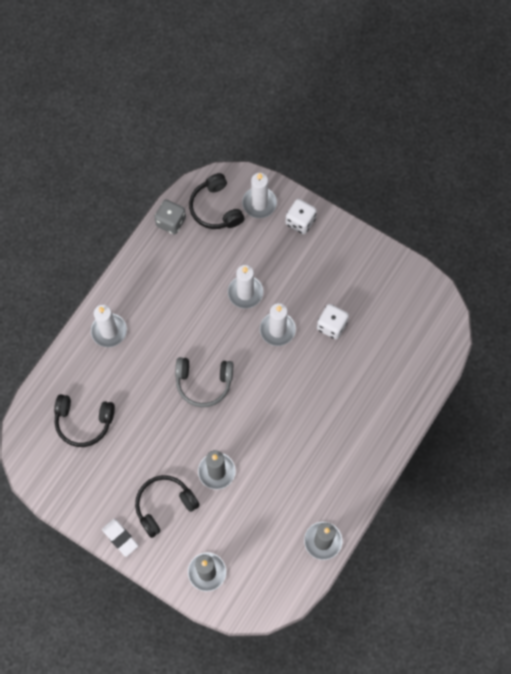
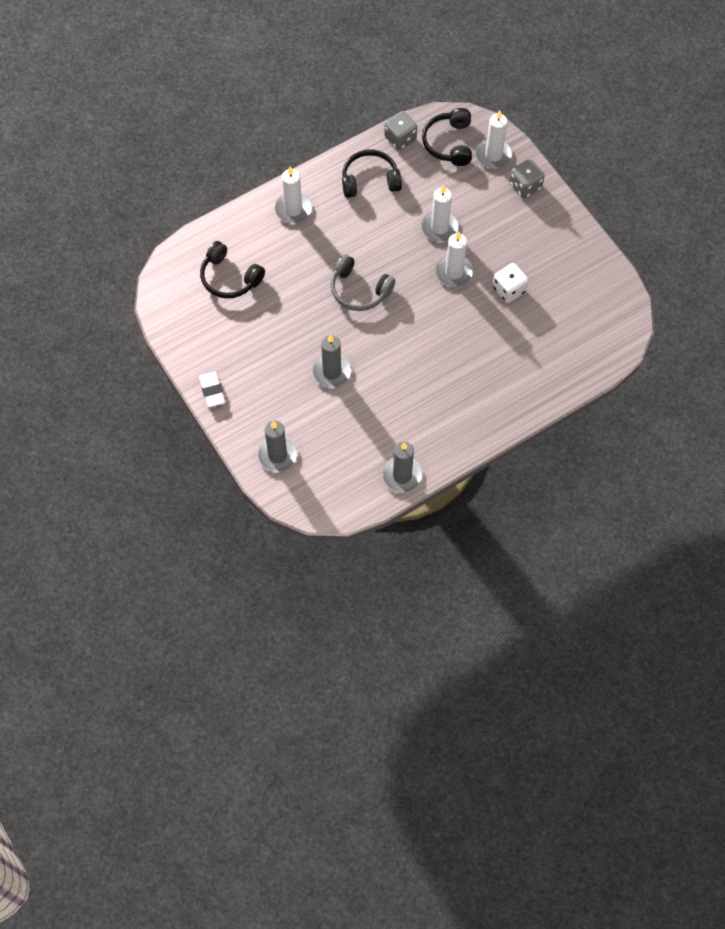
camera: 25 degrees right, 5 degrees down
(164, 506) = (267, 381): black headphones -> black headphones (370, 180)
(300, 221) = (525, 186): white dice -> grey dice

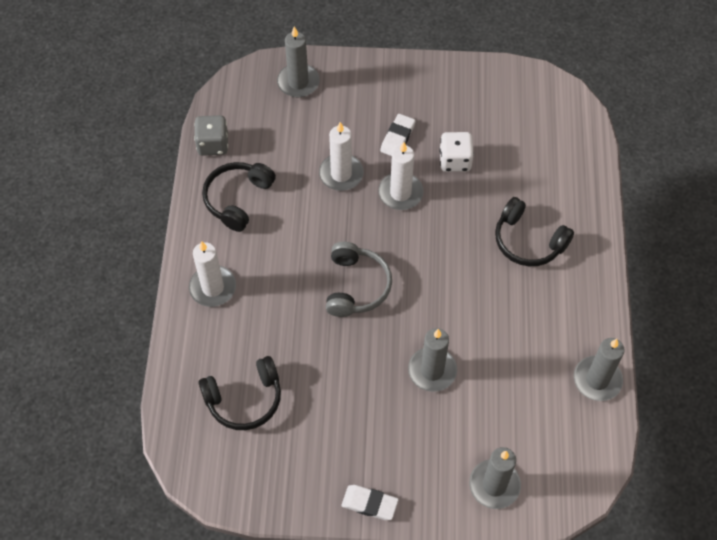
camera: 55 degrees left, 5 degrees down
(359, 290) = (356, 286): grey headphones -> grey headphones turned 60 degrees counterclockwise
(449, 143) = (254, 108): black headphones -> black headphones (528, 241)
(493, 155) = (298, 82): white candle -> grey candle
(498, 243) = (397, 138): none -> white eraser
(525, 186) = (353, 79): grey dice -> none

